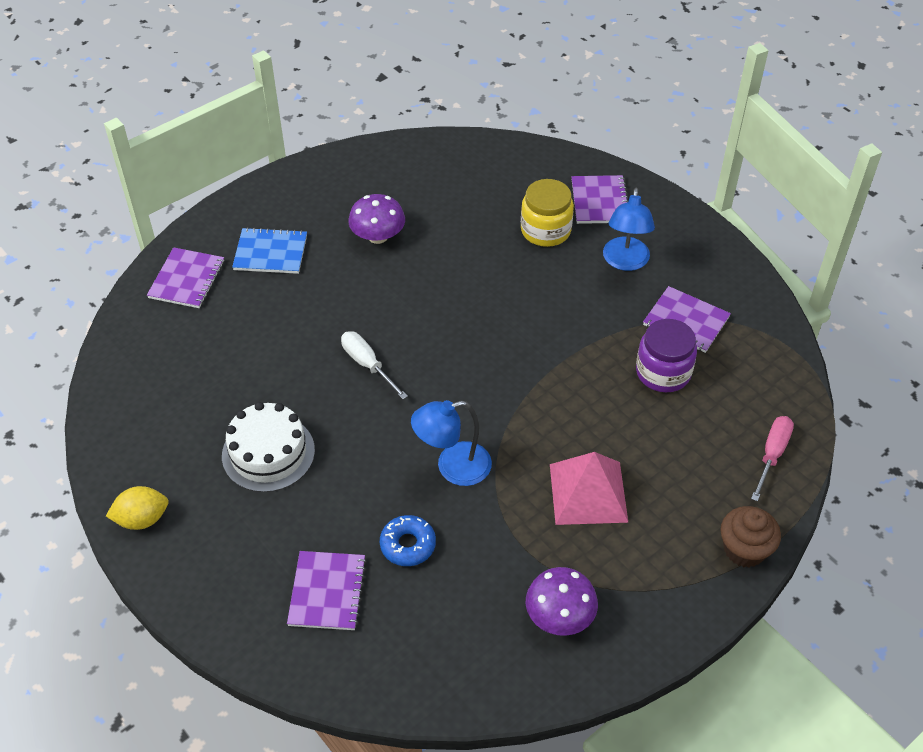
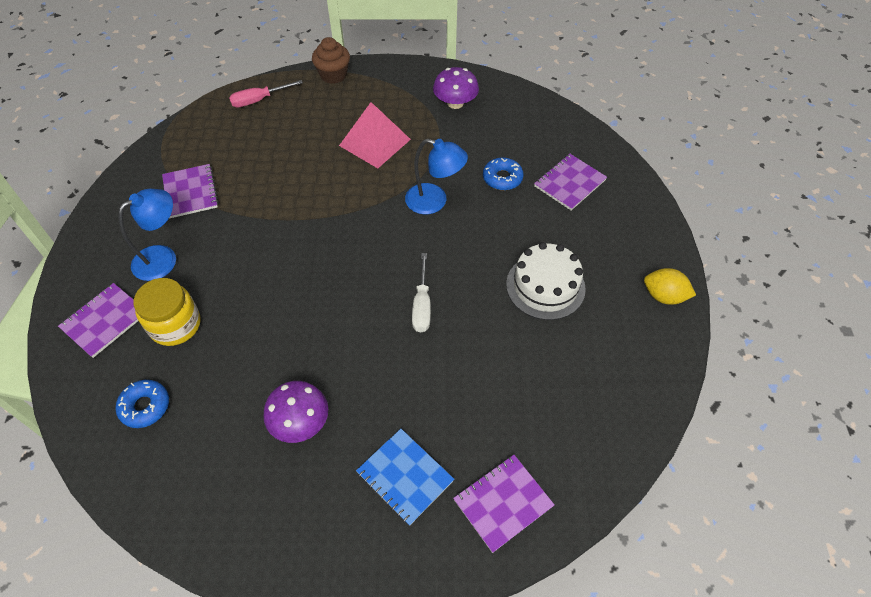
camera: 140 degrees left, 5 degrees up
(495, 181) = (145, 406): none -> blue donut
(663, 372) = (249, 173): purple jar -> none

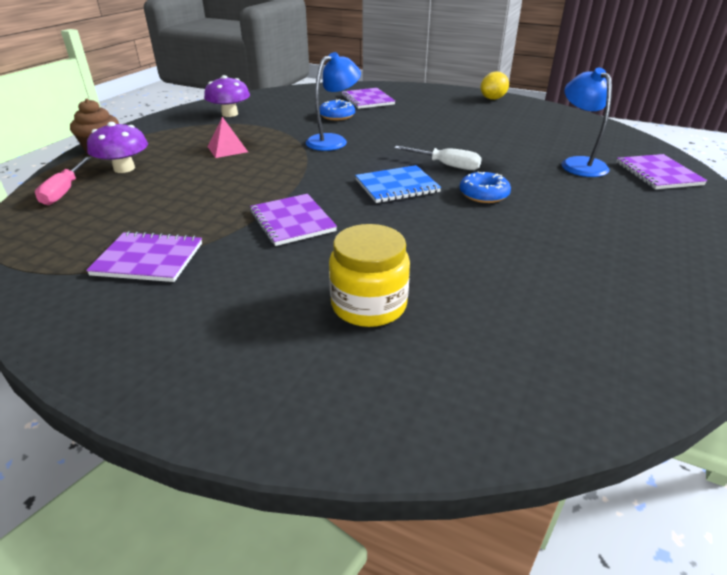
camera: 65 degrees left, 20 degrees down
(104, 321) = (310, 373): purple notebook -> purple notebook (292, 221)
(145, 406) = (494, 351): blue donut -> blue donut (483, 194)
(163, 257) = (240, 298): blue lamp -> blue lamp (578, 163)
(300, 422) = (556, 243): purple mushroom -> purple mushroom (124, 168)
(375, 142) = (227, 149): pink pyramid -> pink pyramid, size x0.59
(404, 477) = (630, 205): blue notebook -> blue notebook (397, 186)
(545, 286) = (459, 124): white cake -> none

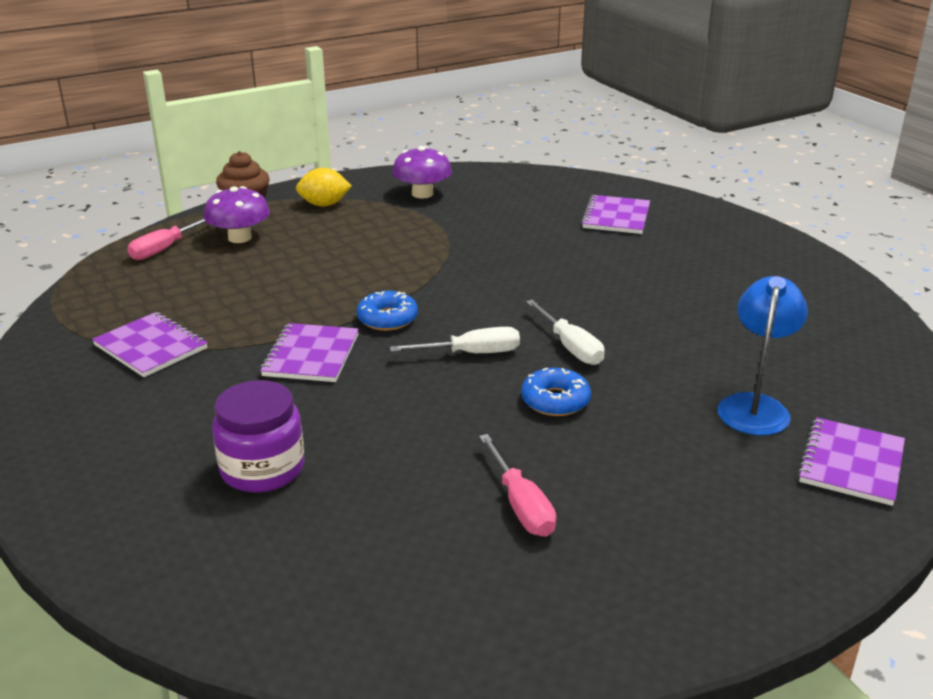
camera: 35 degrees right, 5 degrees down
(227, 149) = (361, 243): pink pyramid -> none
(333, 141) = (487, 267): blue lamp -> none
(337, 116) = (541, 232): blue donut -> blue donut (387, 319)
(369, 305) = (262, 469): yellow jar -> purple jar
(397, 186) = (471, 353): blue notebook -> white screwdriver
(493, 99) = (804, 264): yellow lemon -> yellow lemon (324, 205)
(558, 255) = (521, 505): none -> pink screwdriver

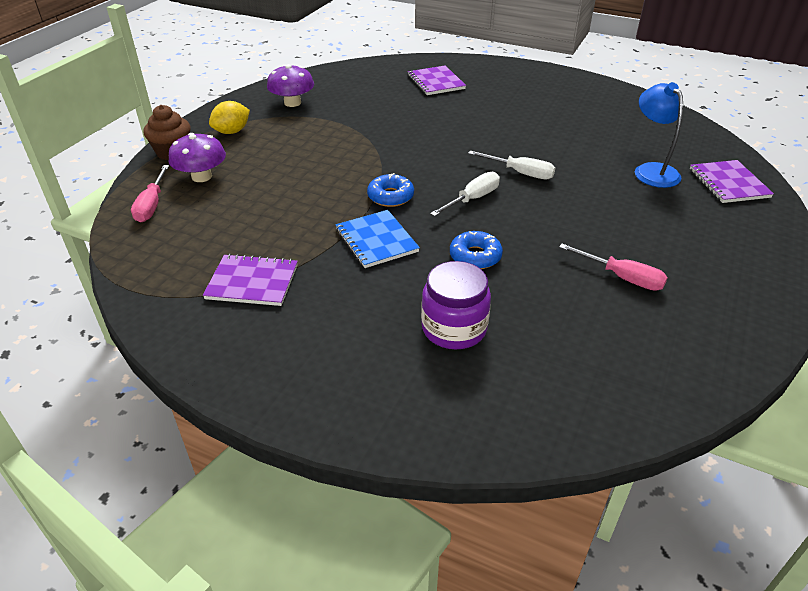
camera: 35 degrees left, 10 degrees up
(311, 355) = (376, 240): purple notebook -> blue notebook
(555, 401) = (556, 209): blue donut -> blue donut (475, 256)

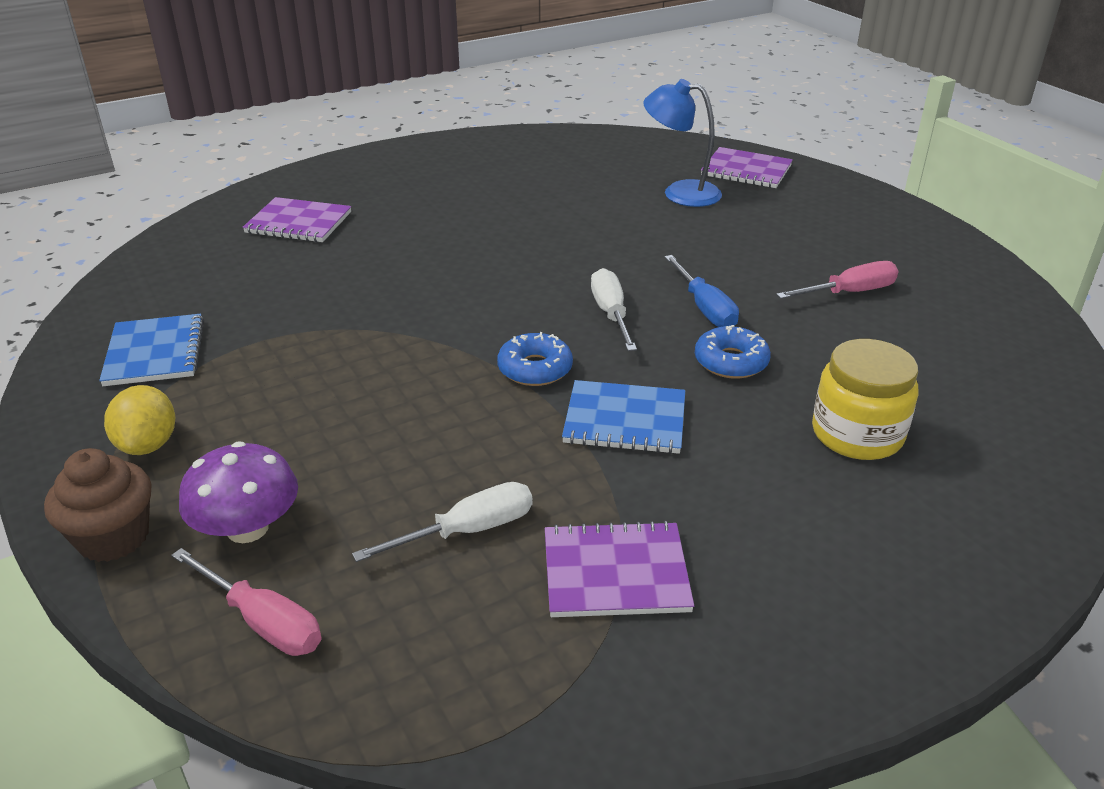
camera: 55 degrees left, 5 degrees down
(252, 282) = (615, 572): purple notebook -> purple notebook turned 45 degrees clockwise
(292, 103) = (155, 352): purple mushroom -> blue notebook
(454, 328) = (857, 434): purple jar -> yellow jar
(520, 173) = (593, 261): white screwdriver -> white screwdriver (468, 531)
(522, 227) = (705, 308): none -> blue screwdriver

